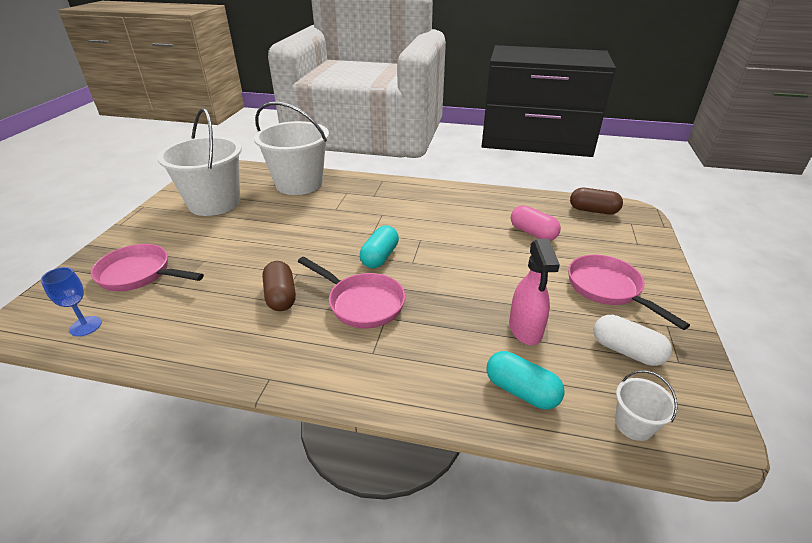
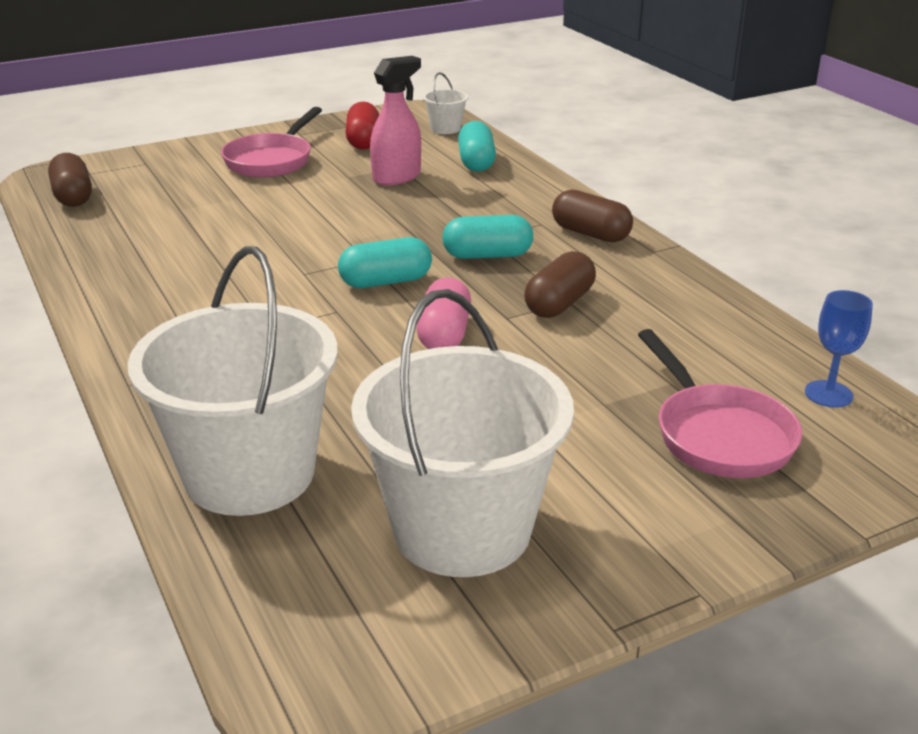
camera: 130 degrees left, 5 degrees down
(329, 366) = (590, 234): none -> brown capsule
(362, 303) = (487, 255): pink pan -> turquoise capsule
(533, 233) = (189, 215): pink capsule -> pink capsule (444, 334)
(626, 351) = (363, 141): white capsule -> red capsule

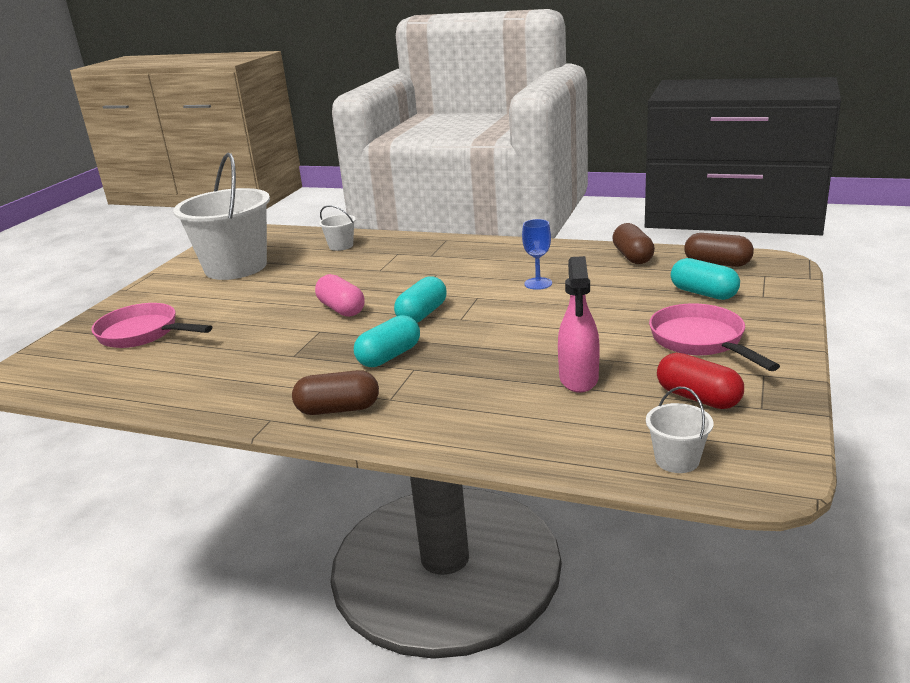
camera: 140 degrees right, 5 degrees down
(249, 474) = (341, 246): white bucket -> white bucket, size x0.41
(476, 162) = (553, 431): turquoise capsule -> turquoise capsule (703, 293)
(559, 304) = (297, 351): brown capsule -> brown capsule (632, 257)
(828, 394) = (82, 377): blue goblet -> blue goblet (538, 283)

